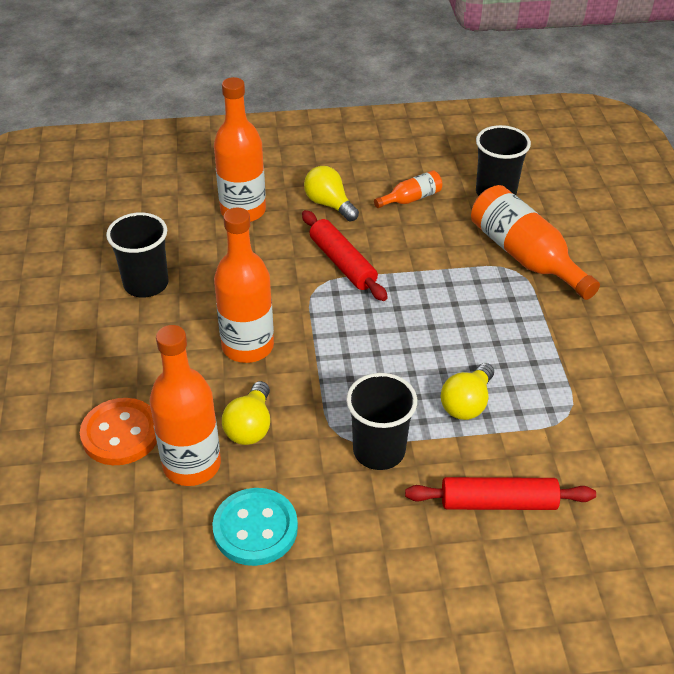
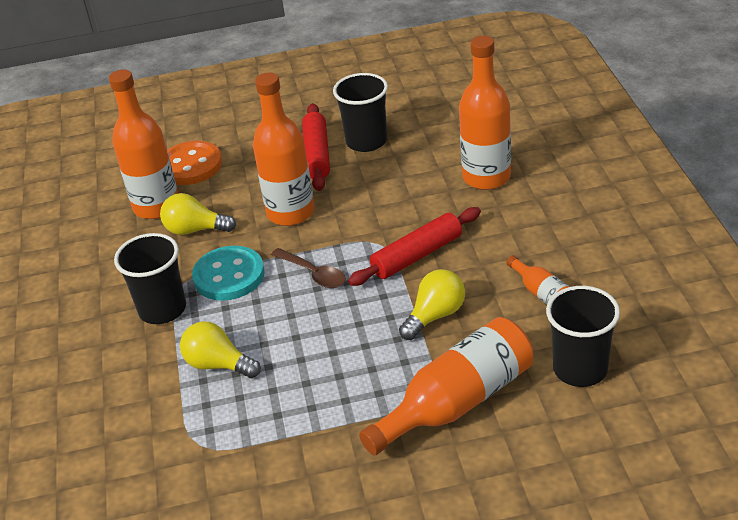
camera: 90 degrees right, 5 degrees down
(255, 528) = (90, 250): turquoise button -> turquoise button (229, 276)
(329, 204) = (514, 233): yellow light bulb -> yellow light bulb (435, 315)
(350, 332) = (313, 274): none -> brown spoon
(498, 502) = (95, 394): red rolling pin -> red rolling pin (317, 155)

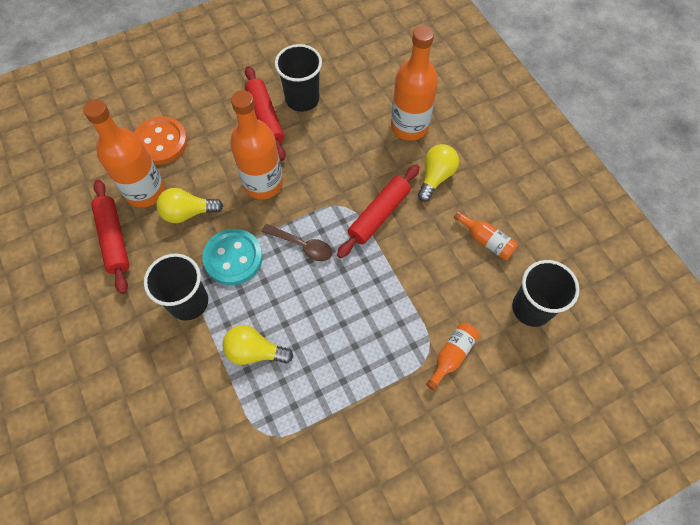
camera: 20 degrees left, 25 degrees up
(105, 244) = (114, 239): none -> red rolling pin
(435, 315) = (410, 273): yellow light bulb -> yellow light bulb (435, 177)
(457, 402) = (451, 355): orange bottle -> orange bottle, size x0.50

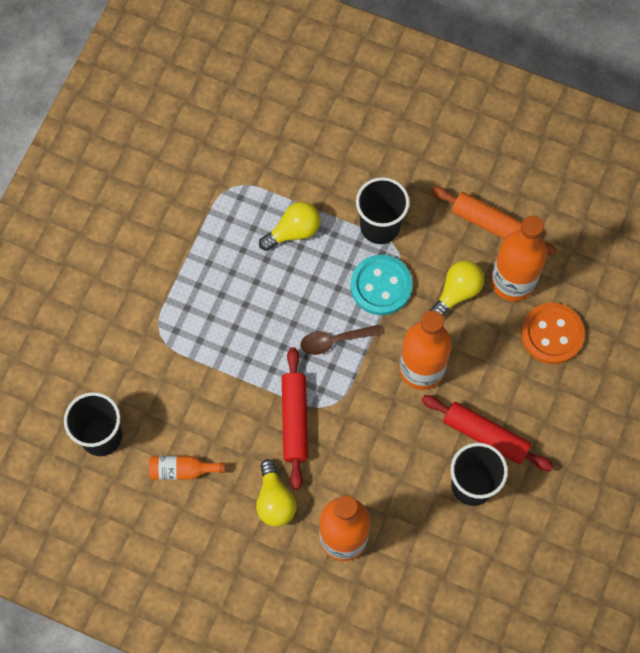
camera: 140 degrees right, 5 degrees up
(114, 239) = (492, 225): red rolling pin -> orange rolling pin
(451, 355) = (139, 345): orange bottle -> none

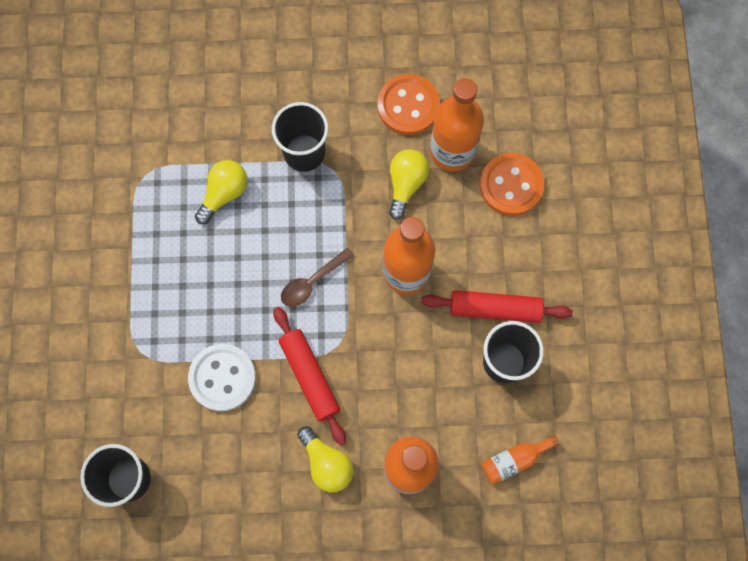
camera: 25 degrees left, 5 degrees up
(182, 470) = (223, 475): orange bottle -> orange bottle (514, 460)
(219, 388) = (222, 378): none -> white button
(381, 286) = (332, 209): turquoise button -> none
(492, 225) = (408, 106): orange rolling pin -> orange button

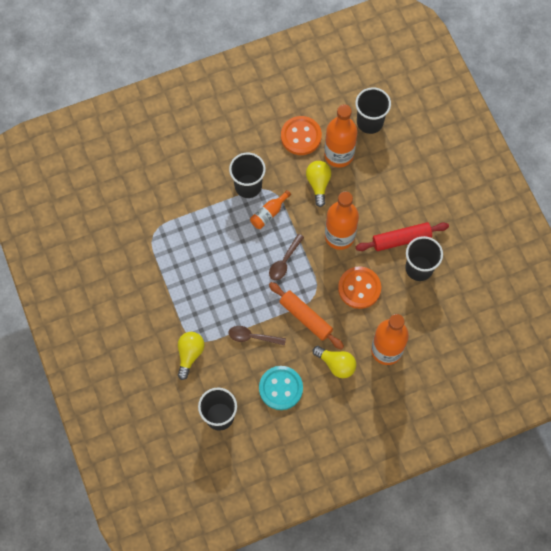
camera: 20 degrees left, 5 degrees down
(222, 378) = (252, 337): white button -> brown spoon
(224, 193) = (208, 227): yellow light bulb -> yellow light bulb (190, 354)
(232, 470) = (281, 388): none -> turquoise button
(310, 376) = (305, 317): red rolling pin -> orange rolling pin
(511, 185) = (382, 163): orange button -> orange button (359, 288)
(514, 460) = (447, 323): orange bottle -> orange bottle (269, 213)
(516, 118) = (370, 122): none -> black cup

